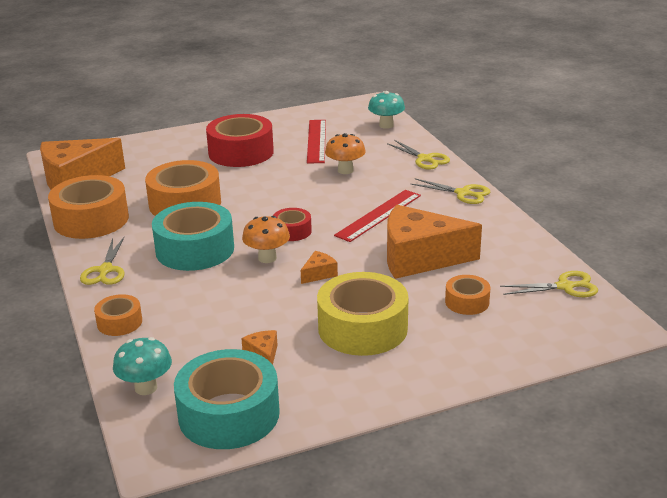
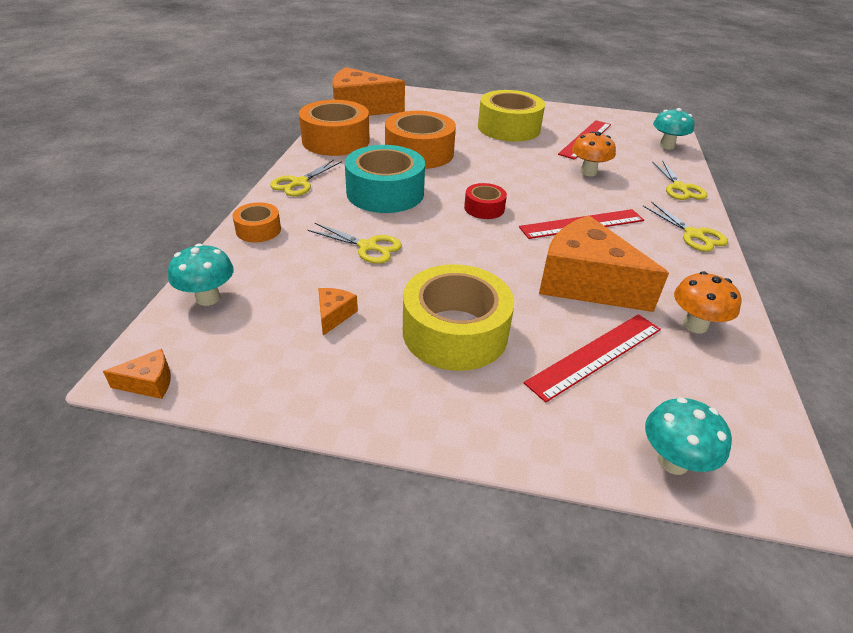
camera: 30 degrees right, 10 degrees up
(229, 414) = (240, 361): turquoise tape -> none
(241, 152) = (508, 128): red tape -> yellow tape
(267, 258) = (437, 224): orange mushroom -> orange mushroom (695, 325)
(319, 274) = (468, 257): orange cheese -> orange cheese (149, 383)
(467, 302) = (595, 355): orange tape -> red ruler
(558, 341) = (673, 461): none -> turquoise mushroom
(565, 287) = (737, 392): yellow scissors -> yellow scissors (367, 247)

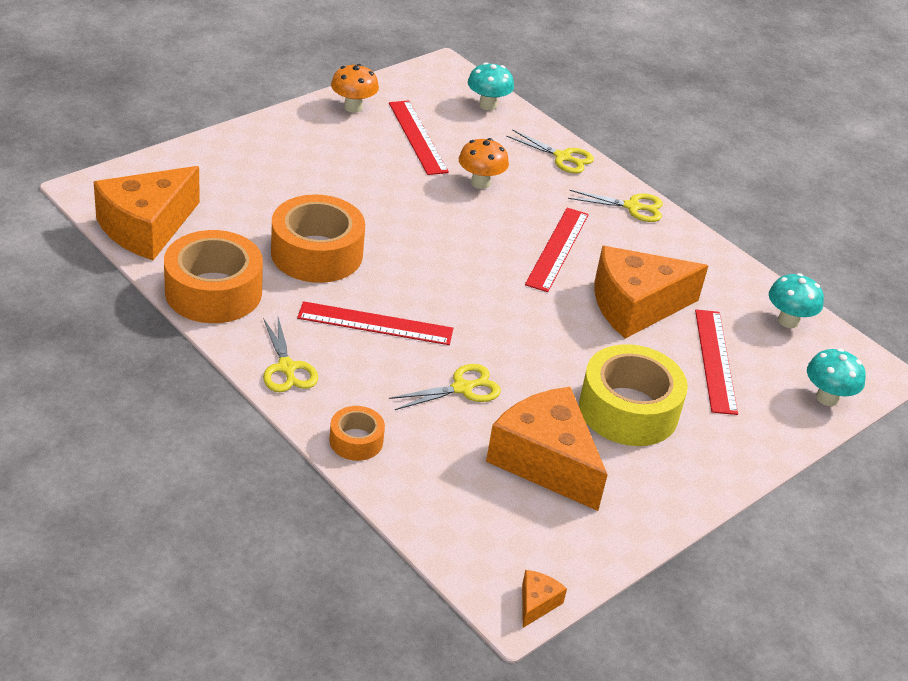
camera: 55 degrees left, 0 degrees up
(208, 298) = (445, 523): turquoise mushroom -> turquoise mushroom (788, 321)
(334, 315) = (545, 461): orange cheese -> orange cheese, size x2.47
(385, 193) = (375, 323): turquoise tape -> red ruler
(484, 208) = (473, 283): red tape -> none
(508, 128) = (334, 163): yellow tape -> none
(695, 325) = (729, 294): orange mushroom -> orange mushroom (353, 107)

